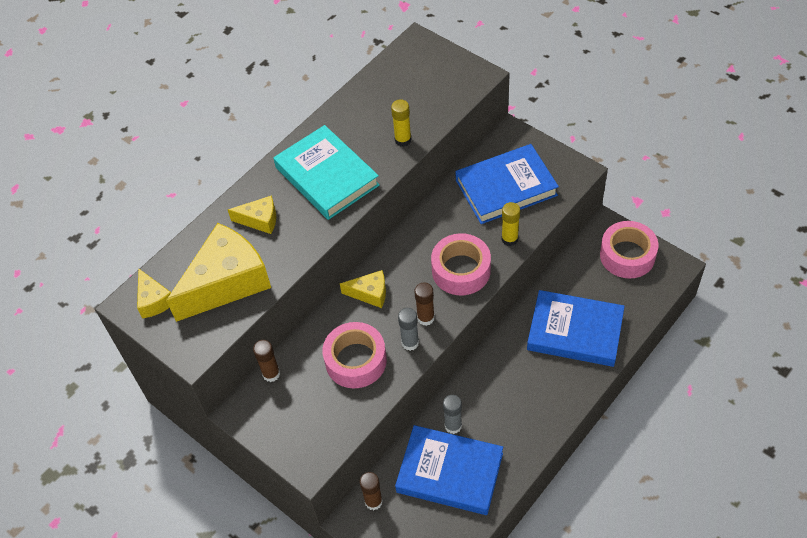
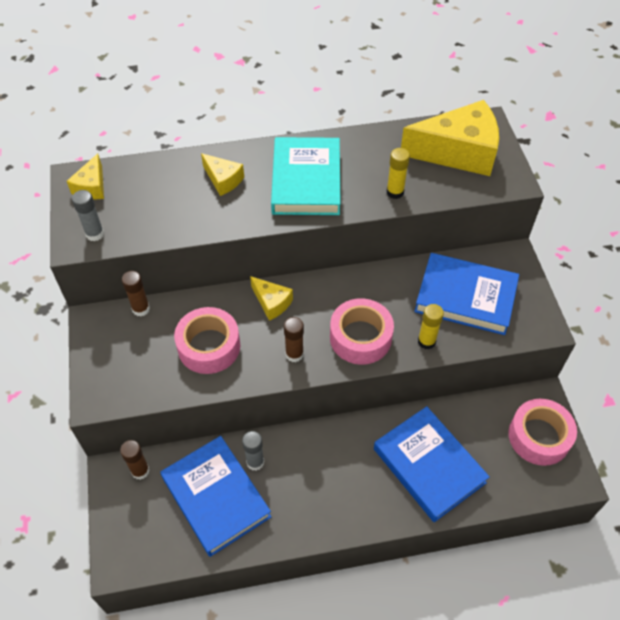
camera: 35 degrees right, 0 degrees up
(226, 282) = (152, 209): yellow cheese -> yellow cheese (458, 152)
(410, 343) = (262, 364): grey glue stick -> grey glue stick (95, 234)

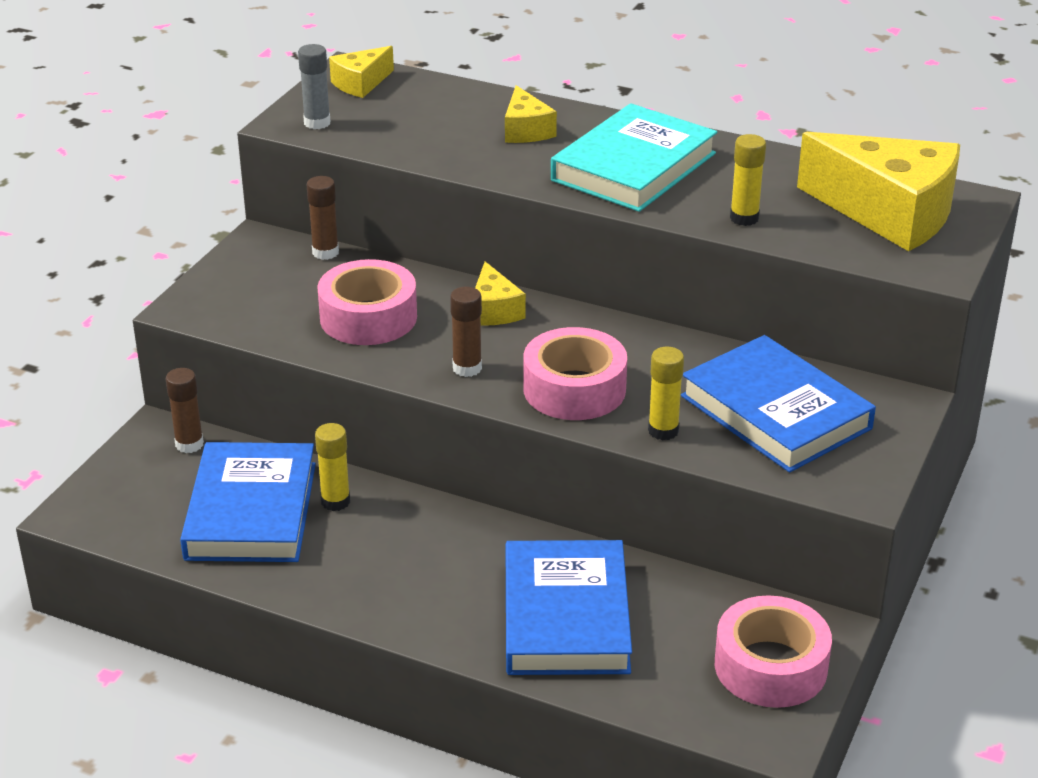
camera: 35 degrees right, 20 degrees down
(255, 462) = (335, 501): grey glue stick -> yellow glue stick

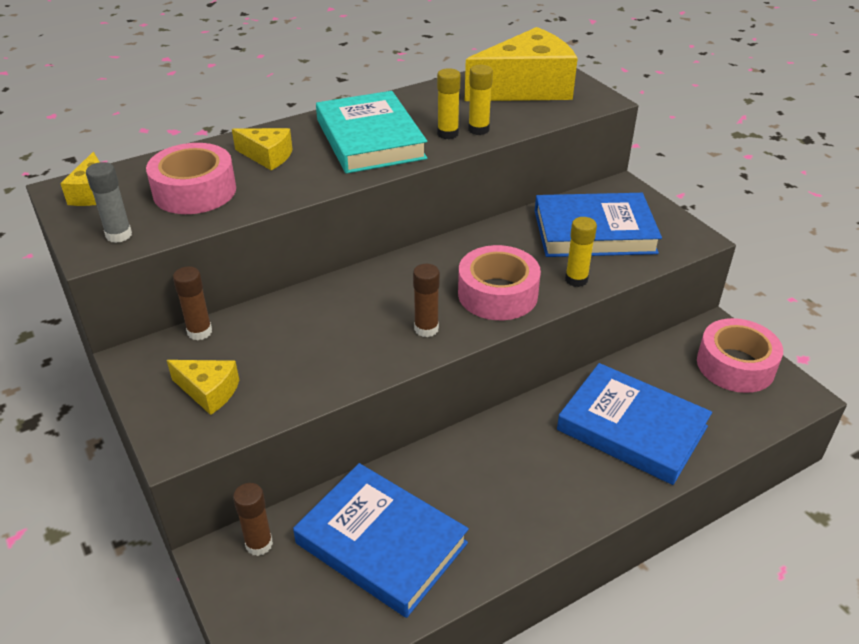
camera: 55 degrees left, 5 degrees up
(335, 501) = (415, 487): yellow glue stick -> yellow glue stick (448, 134)
(368, 317) = (311, 348): pink tape -> pink tape (195, 191)
(494, 310) = (371, 287): yellow cheese -> yellow cheese (209, 391)

